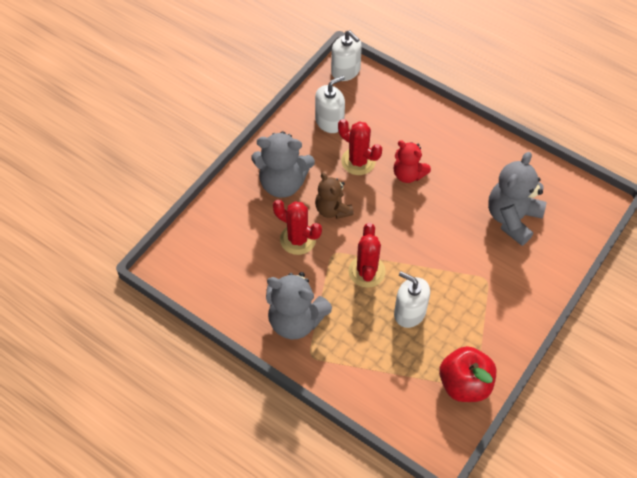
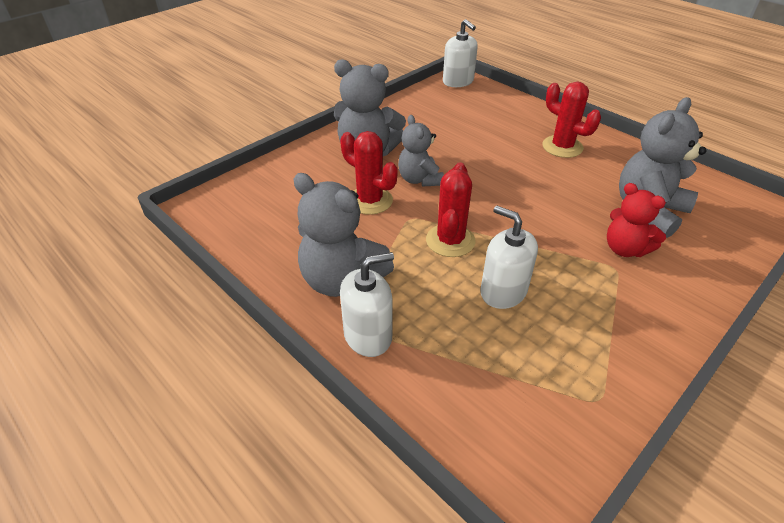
camera: 10 degrees right, 15 degrees down
(329, 121) = (433, 113): white soap dispenser -> white soap dispenser (368, 335)
(332, 209) = (419, 179): brown teddy bear -> grey teddy bear
(358, 161) = (458, 144): red cactus -> red cactus (562, 147)
(408, 174) = (516, 160): red teddy bear -> red teddy bear (625, 249)
(464, 384) = (583, 396): red apple -> none

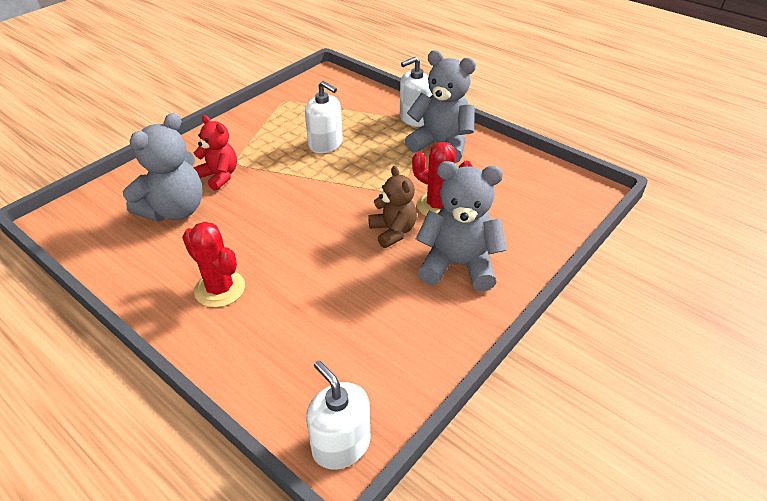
camera: 175 degrees right, 0 degrees up
(419, 179) = (393, 232): grey teddy bear -> brown teddy bear
(450, 241) = (362, 175): red cactus -> none

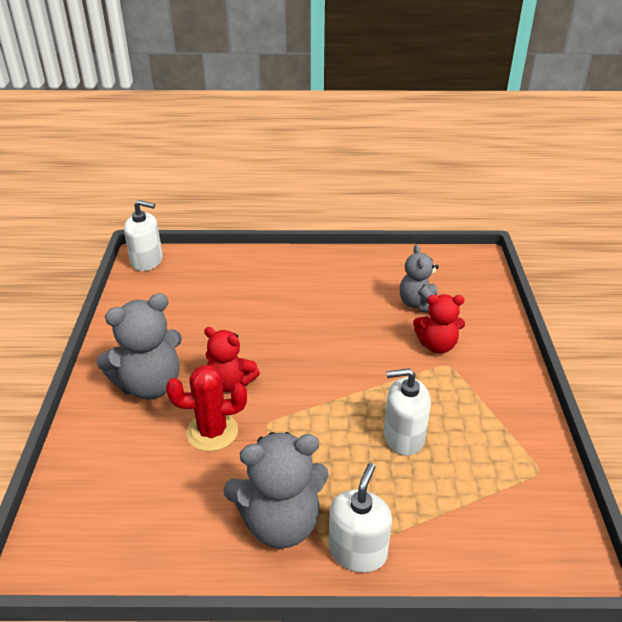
camera: 140 degrees right, 5 degrees down
(175, 210) = (419, 304): grey teddy bear -> grey teddy bear, size x0.64
(220, 289) = (306, 282): red cactus -> none
(393, 232) = (230, 382): brown teddy bear -> red teddy bear

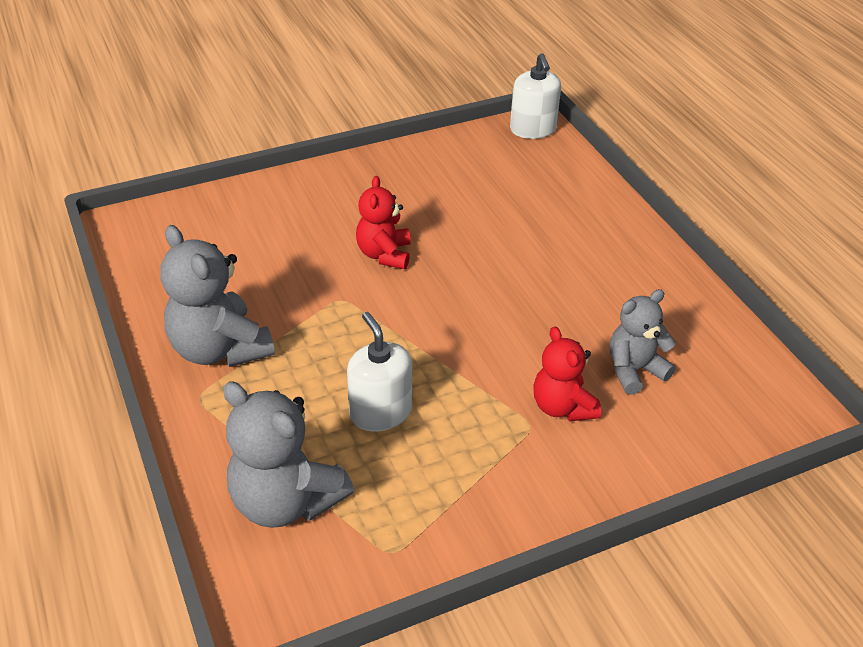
camera: 65 degrees right, 5 degrees up
(150, 385) = (348, 203): grey teddy bear -> grey teddy bear (286, 501)
(212, 432) = (309, 266): red cactus -> none
(357, 551) = (208, 414): white soap dispenser -> none

